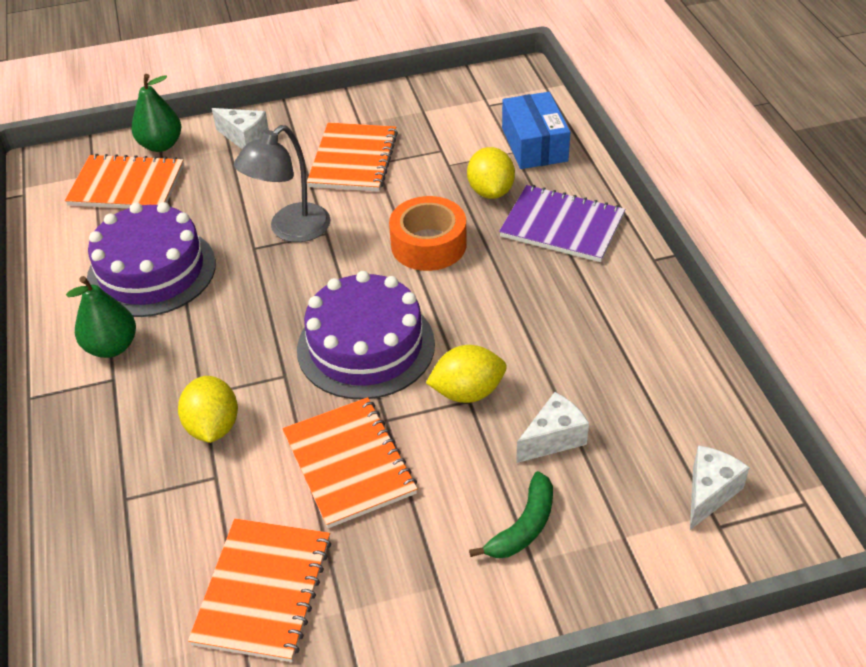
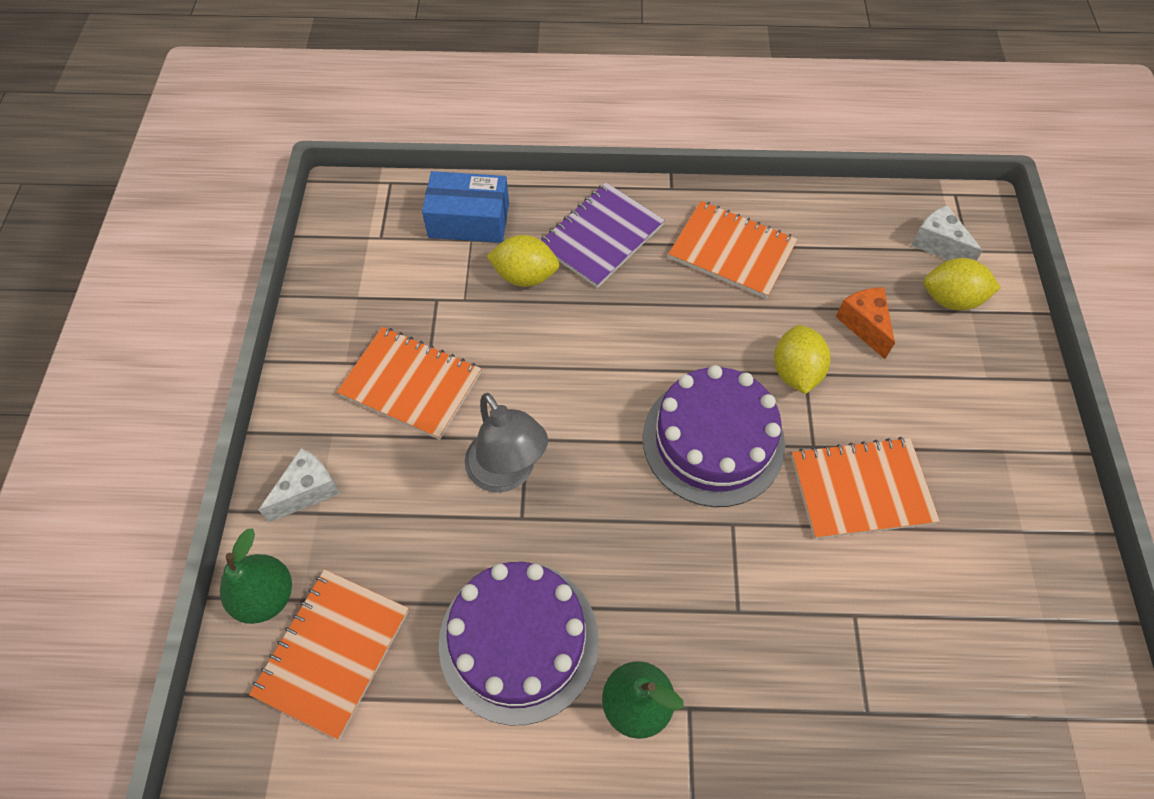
camera: 75 degrees left, 15 degrees up
(213, 427) = (787, 607): yellow lemon -> yellow lemon (950, 299)
(263, 590) = (996, 593): orange notebook -> orange notebook (732, 251)
(428, 244) = (584, 350): orange tape -> none
(523, 526) = (952, 374): green banana -> none
(553, 439) = (864, 325): white cheese -> orange cheese

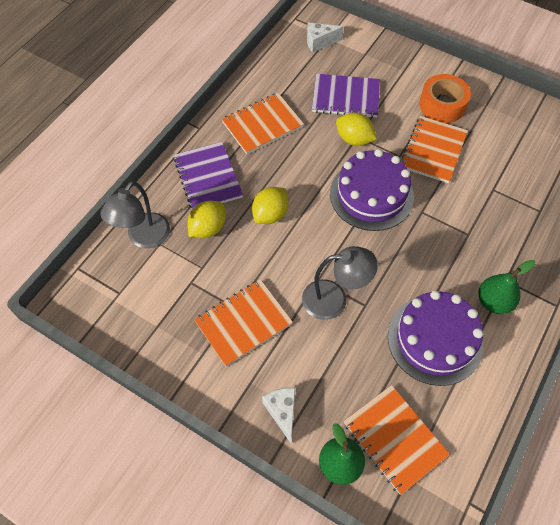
camera: 60 degrees left, 0 degrees up
(469, 220) = (144, 238): blue box -> grey lamp
(864, 325) = (345, 97): orange cheese -> purple notebook
(950, 299) = (354, 57): yellow lemon -> yellow lemon (270, 214)
(964, 463) = (442, 105): none -> orange tape

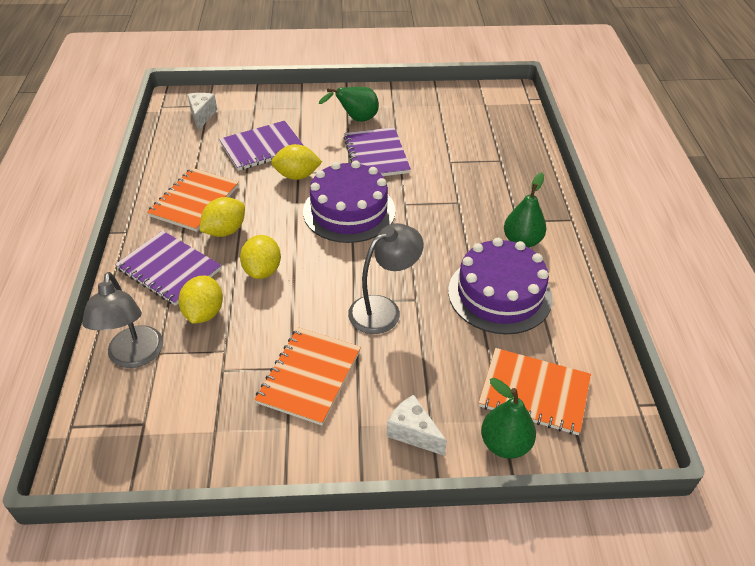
camera: 35 degrees left, 15 degrees down
(267, 164) = (225, 231): none -> yellow lemon
(319, 42) = (202, 116): white cheese -> white cheese turned 135 degrees clockwise
(433, 150) = (376, 155): orange notebook -> purple notebook
(442, 105) = (356, 120): orange tape -> green pear

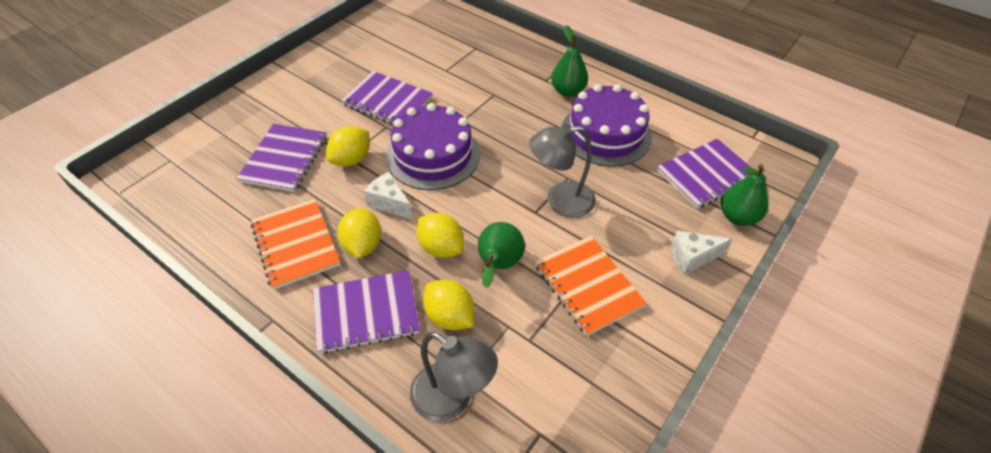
camera: 50 degrees left, 5 degrees up
(202, 116) = (179, 172): white cheese -> white cheese (389, 203)
(356, 120) = (329, 85): green pear -> green pear (498, 265)
(383, 309) = (560, 201): grey lamp -> grey lamp turned 105 degrees counterclockwise
(534, 392) = (706, 175): orange notebook -> purple notebook

